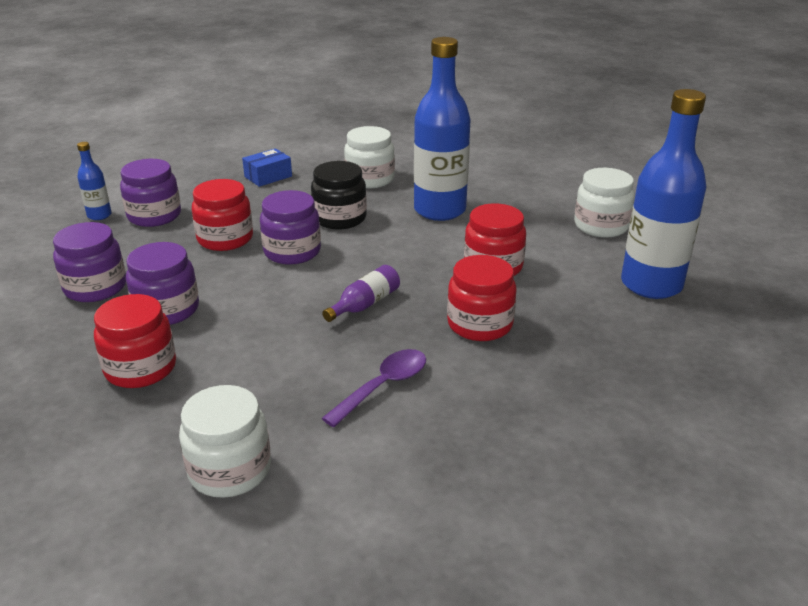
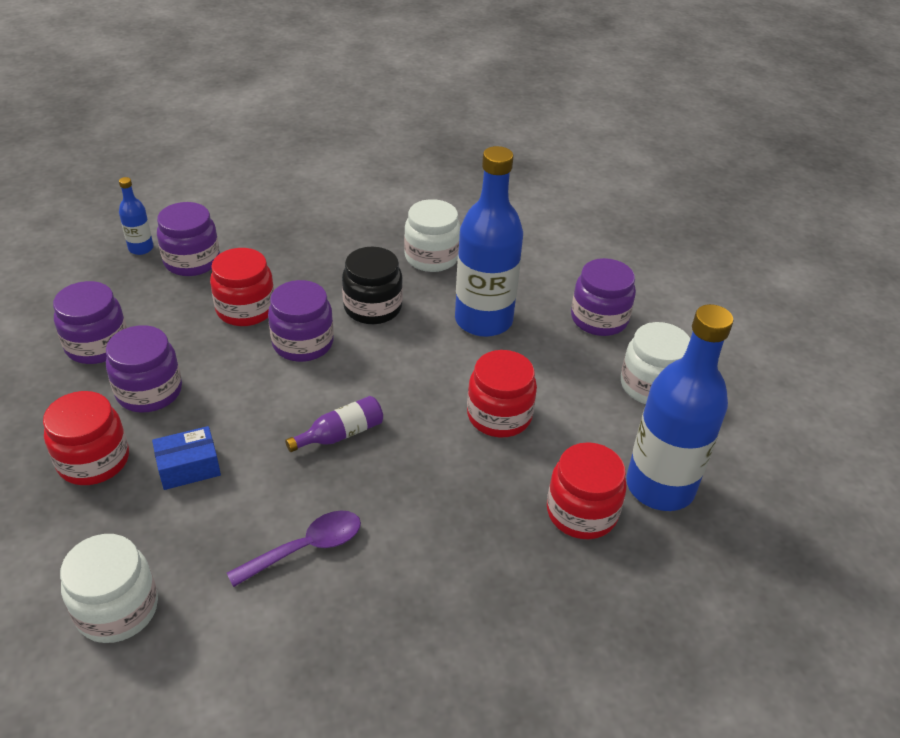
camera: 15 degrees right, 10 degrees up
(268, 176) = (328, 230): blue box -> blue box (189, 467)
(480, 324) = (443, 493): red jar -> red jar (581, 512)
(532, 194) = (599, 319): none -> purple jar

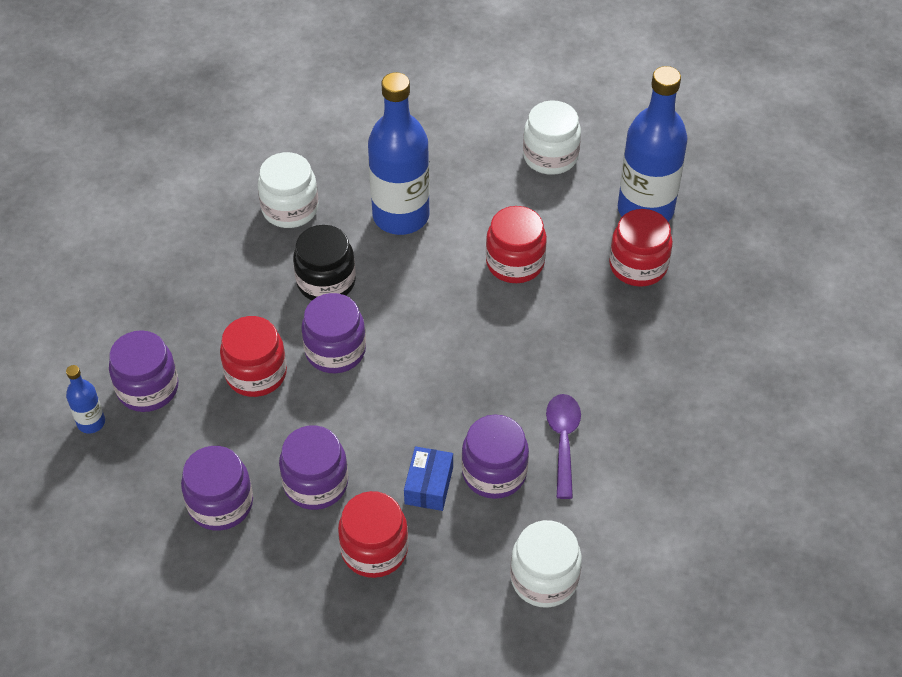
camera: 55 degrees left, 10 degrees up
(340, 434) = (463, 371): purple bottle -> none
(599, 319) = (456, 143): purple jar -> purple jar (494, 472)

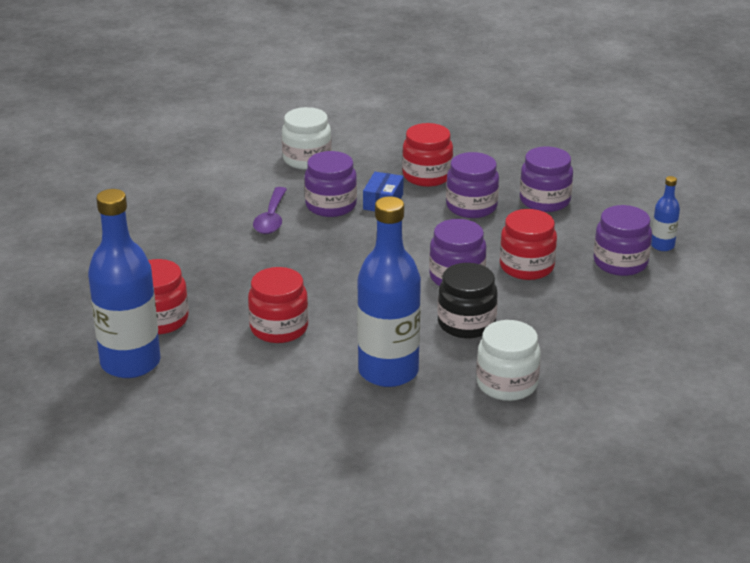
camera: 175 degrees left, 20 degrees down
(550, 156) = (213, 417): white jar -> none

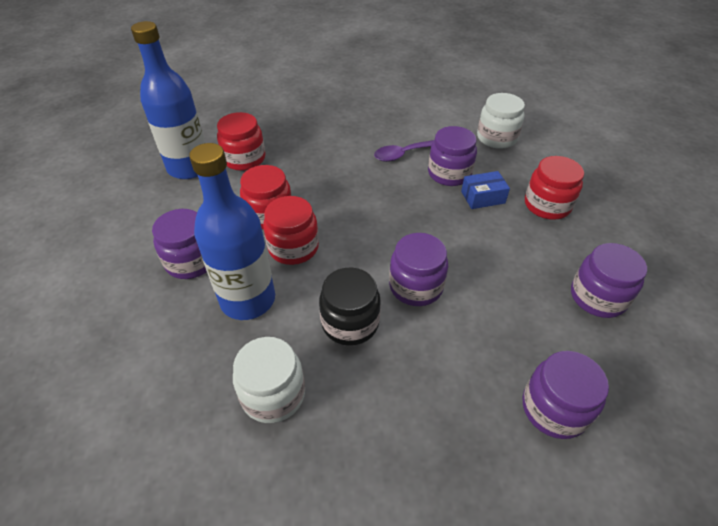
camera: 60 degrees right, 15 degrees up
(471, 207) = (532, 251): purple jar -> purple jar (191, 261)
(526, 267) = (475, 329): red jar -> red jar (293, 248)
(662, 246) = (626, 438): blue bottle -> none

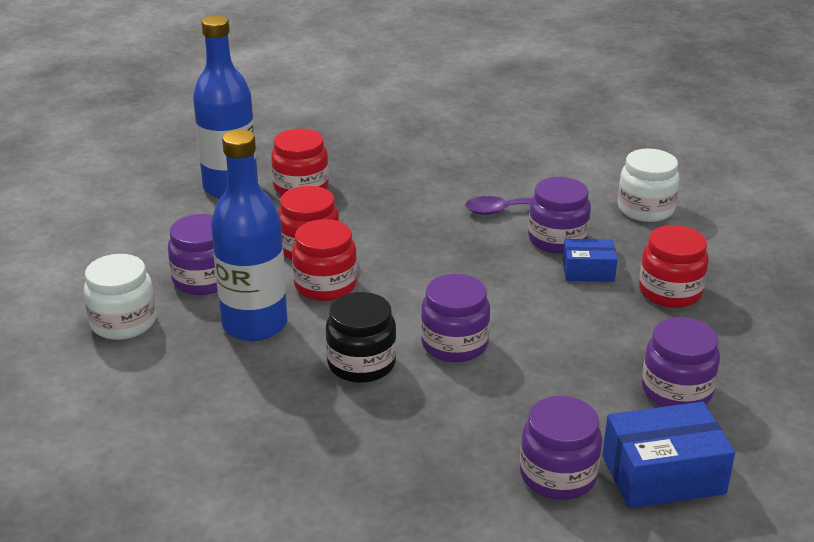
camera: 15 degrees right, 15 degrees down
(273, 394) = (252, 408): white jar -> white jar (123, 322)
(631, 386) = (663, 474): none -> blue box

